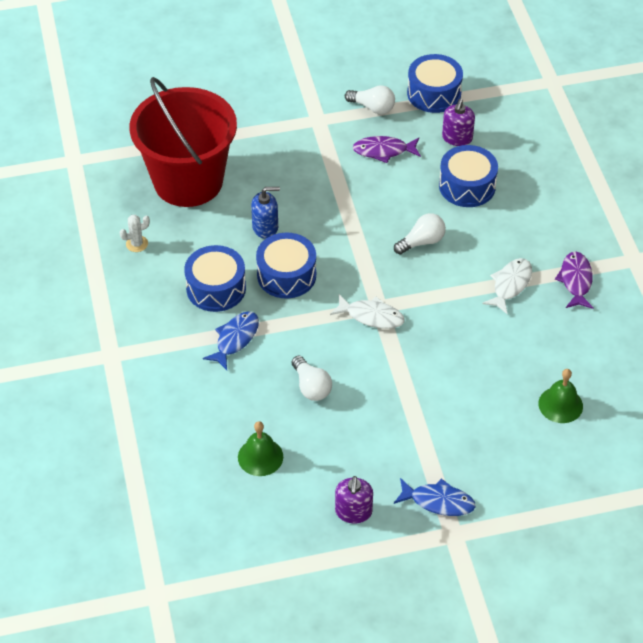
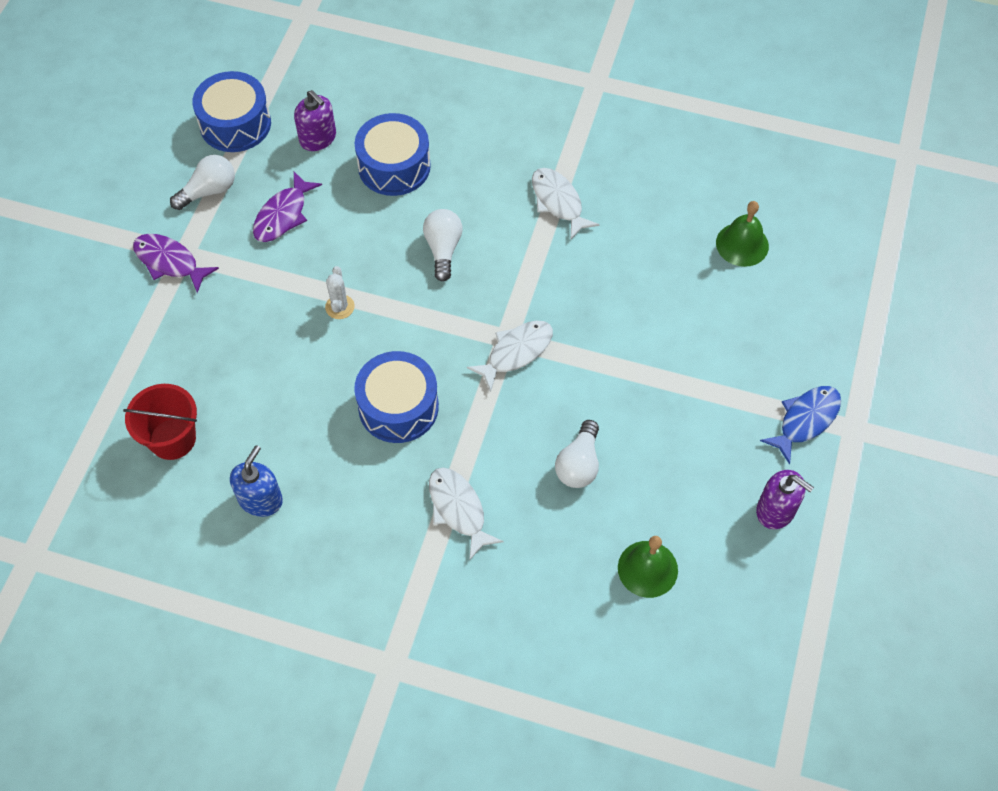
camera: 60 degrees left, 10 degrees up
(137, 244) = (232, 548): white cactus -> white cactus (340, 307)
(188, 181) = (172, 439): red bucket -> red bucket, size x0.46
(216, 288) = (366, 492): blue drum -> none
(235, 339) = (458, 509): blue fish -> white fish
(265, 227) = (309, 392): blue soap dispenser -> blue soap dispenser (260, 499)
(311, 387) = (579, 464): white light bulb -> white light bulb turned 105 degrees clockwise
(575, 280) = (590, 144): purple fish -> purple fish (169, 262)

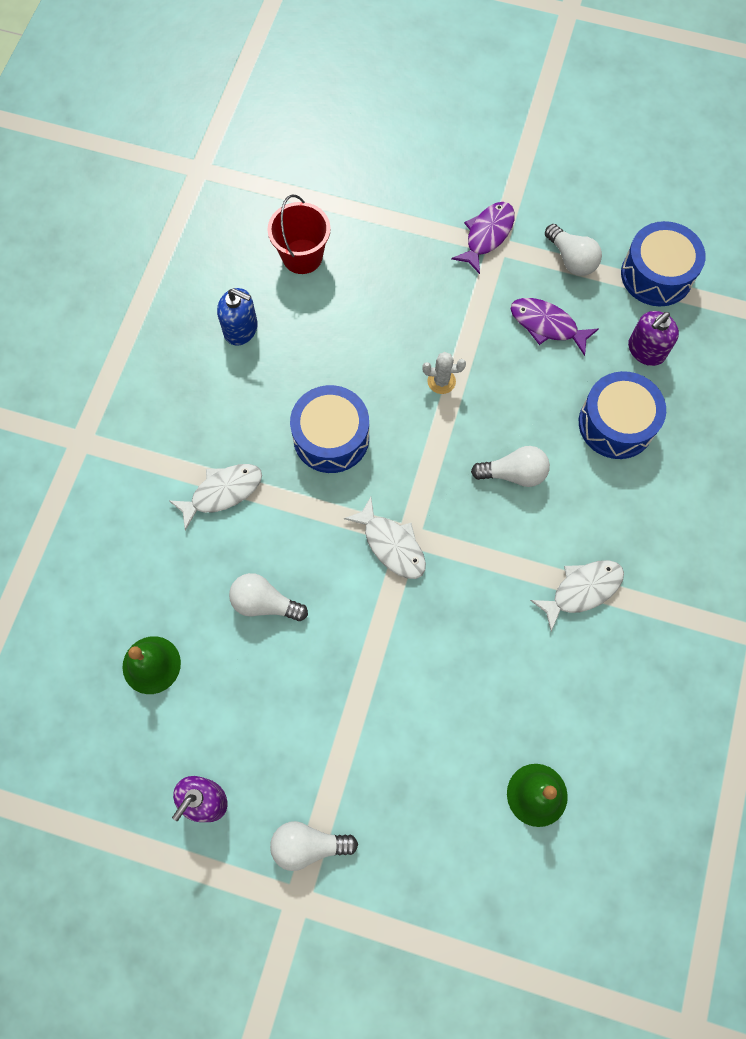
camera: 90 degrees right, 10 degrees up
(805, 420) = (308, 845): blue fish -> white light bulb

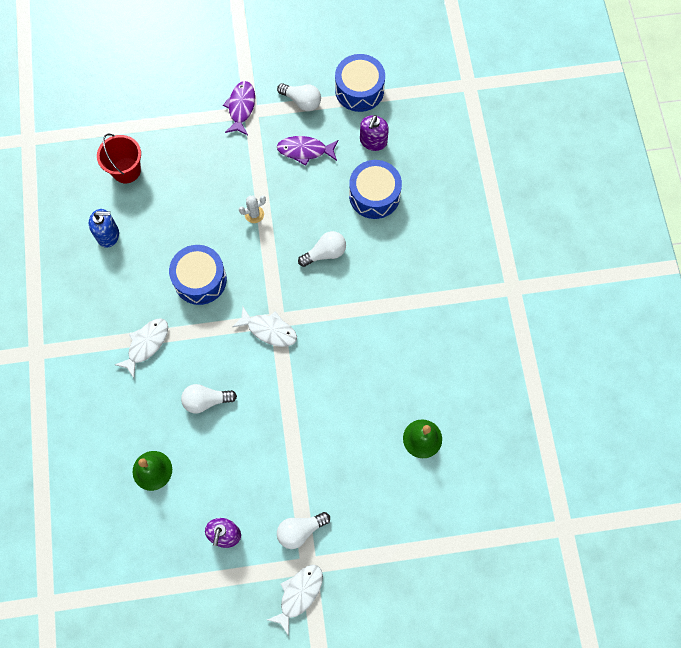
camera: 25 degrees left, 0 degrees up
(582, 590) = (397, 306): white fish -> white fish (299, 594)

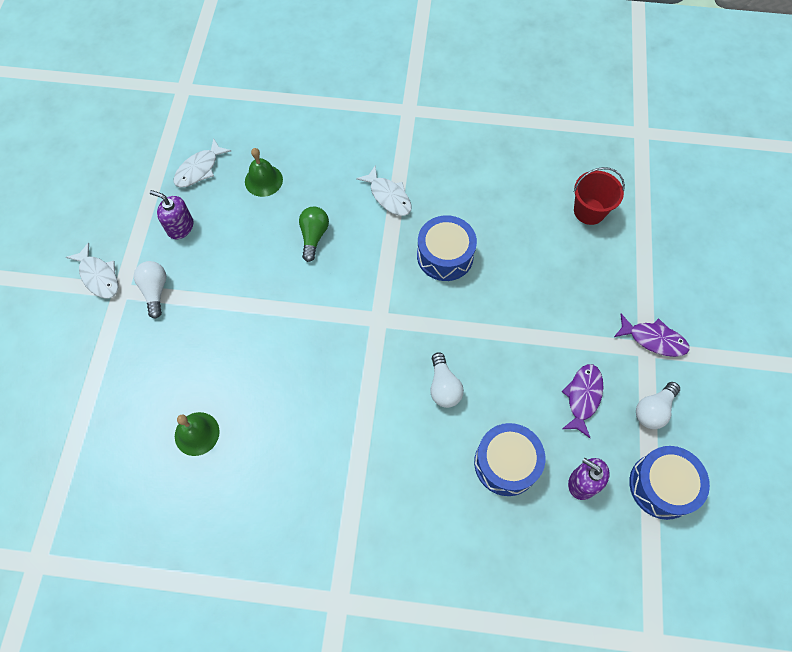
camera: 105 degrees right, 5 degrees down
(108, 235) = (516, 183): blue soap dispenser -> none
(206, 401) = (314, 236): white light bulb -> green light bulb
(254, 214) = (510, 323): white cactus -> none
(269, 330) = (369, 309): white fish -> white fish (199, 169)

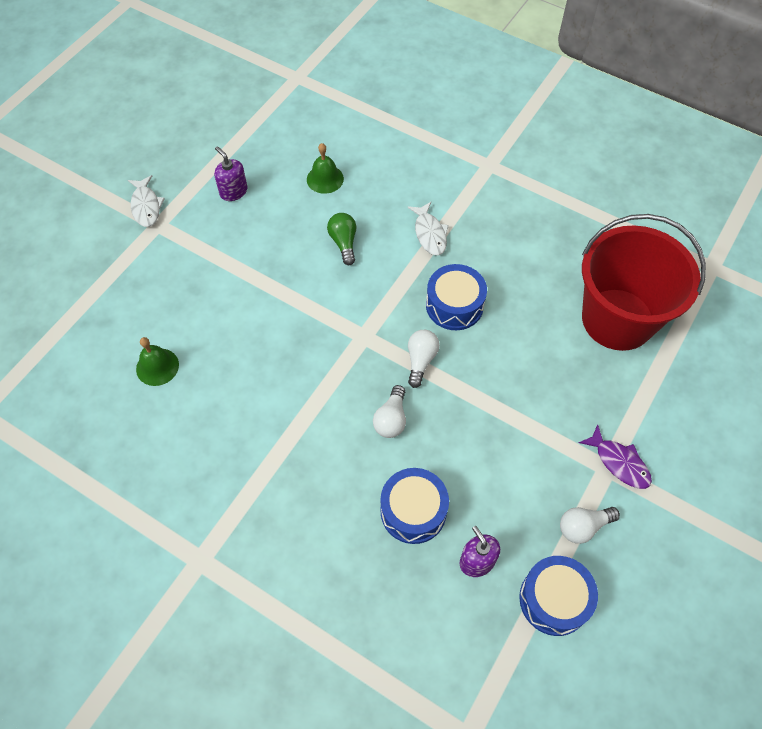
camera: 25 degrees right, 5 degrees down
(155, 291) = (185, 236): white light bulb -> white light bulb (421, 360)
(199, 169) = (274, 149): white fish -> none
(314, 236) = (344, 242): green light bulb -> green light bulb turned 45 degrees counterclockwise
(583, 397) = (519, 485): purple fish -> none
(589, 211) = (617, 319): red bucket -> red bucket, size x2.16

